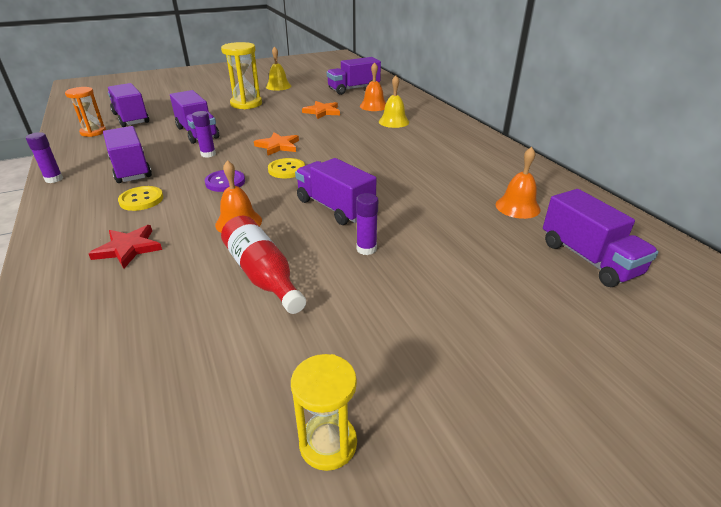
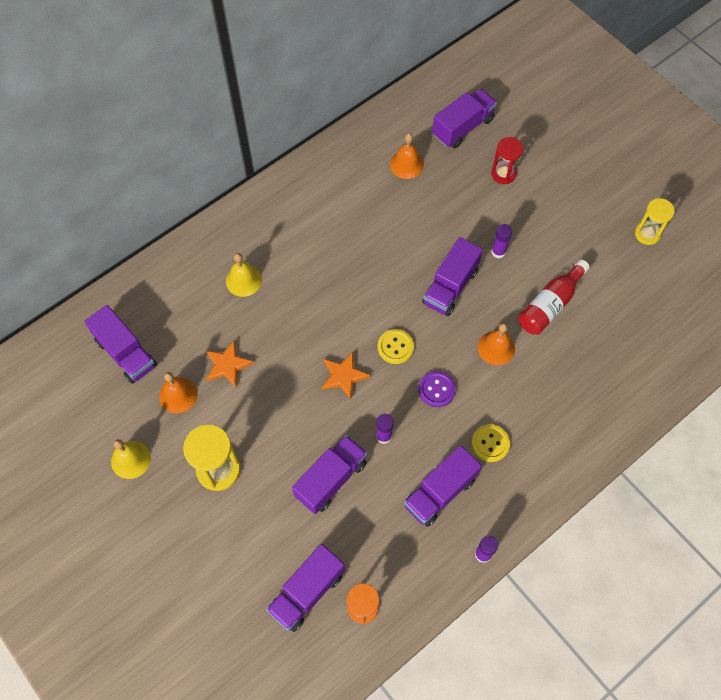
camera: 105 degrees left, 30 degrees up
(128, 248) = (556, 407): red star -> none
(373, 106) = (193, 312): orange bell -> orange bell (178, 395)
(500, 280) = (503, 174): none -> red hourglass

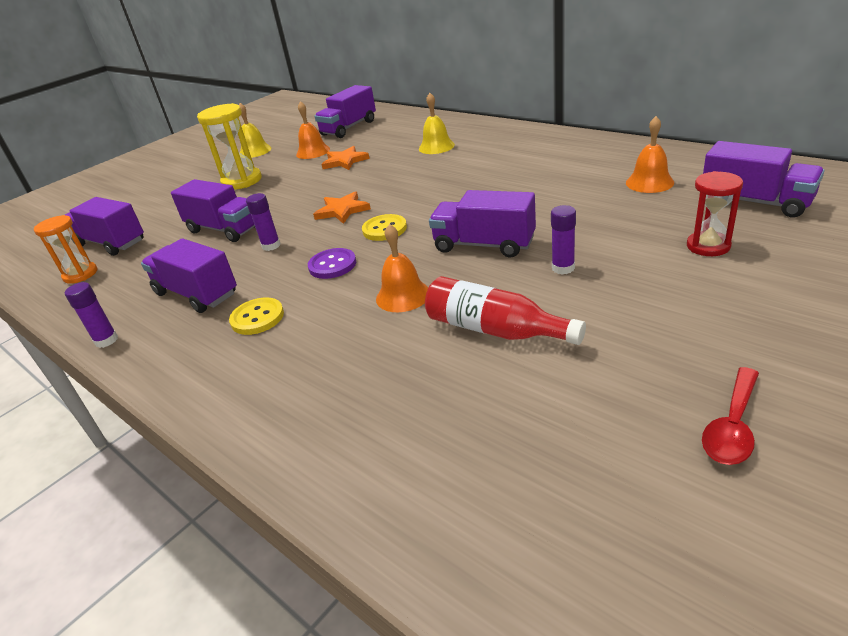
camera: 85 degrees right, 30 degrees down
(647, 234) = (732, 426): yellow hourglass -> red spoon

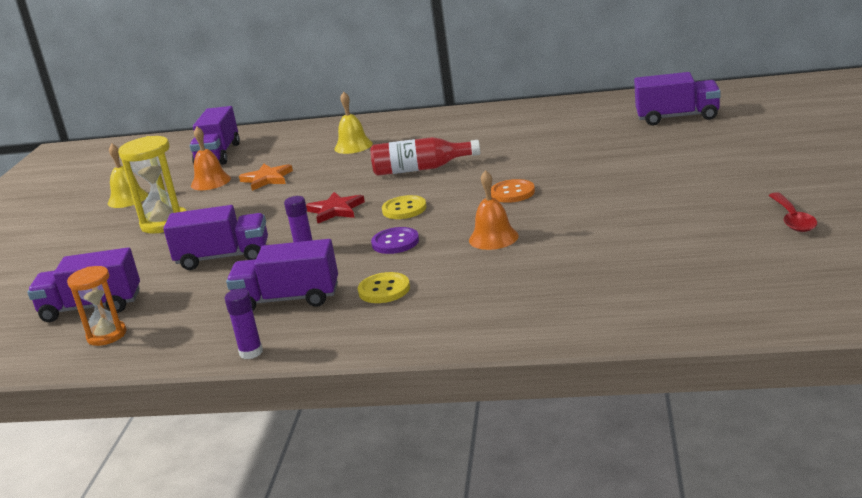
camera: 35 degrees left, 10 degrees down
(342, 210) = (335, 210): orange star -> red star
(484, 245) = (512, 193): purple truck -> orange button
(494, 330) = (595, 230): red bottle -> red bottle (420, 169)
(563, 268) = (595, 187): purple glue stick -> none
(649, 182) = (588, 124): orange bell -> none
(708, 246) = (677, 148): red hourglass -> none

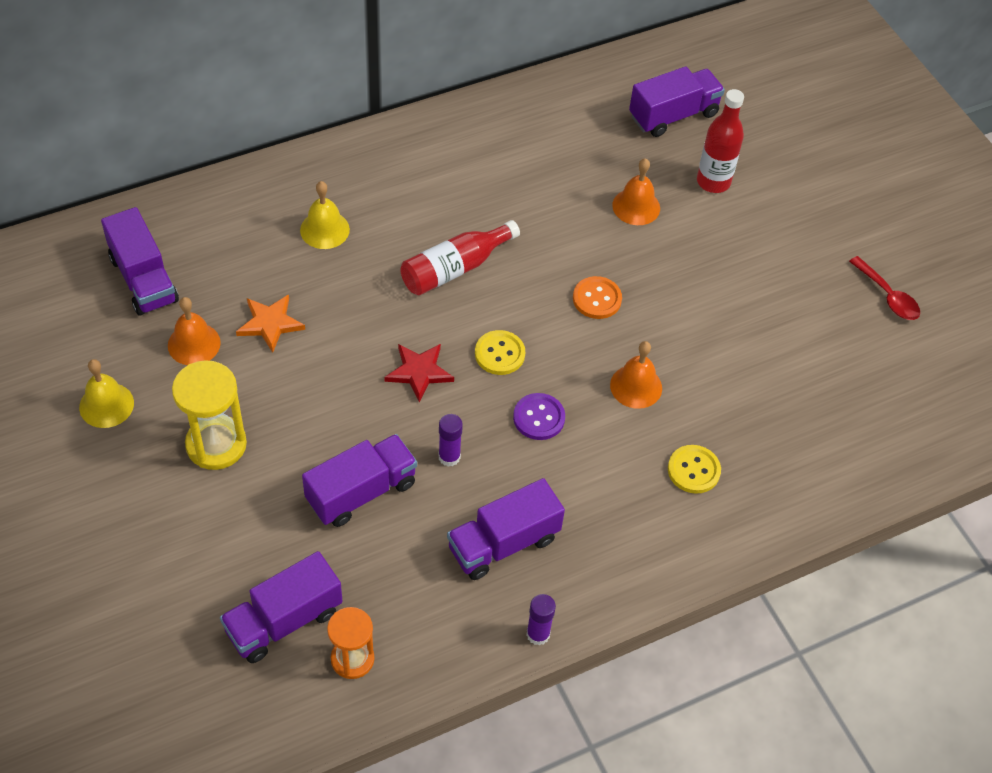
camera: 40 degrees left, 30 degrees up
(384, 290) = (591, 500): yellow button -> yellow button (693, 470)
(597, 154) = (636, 206): none -> orange bell
(679, 148) = (713, 182): none -> red bottle

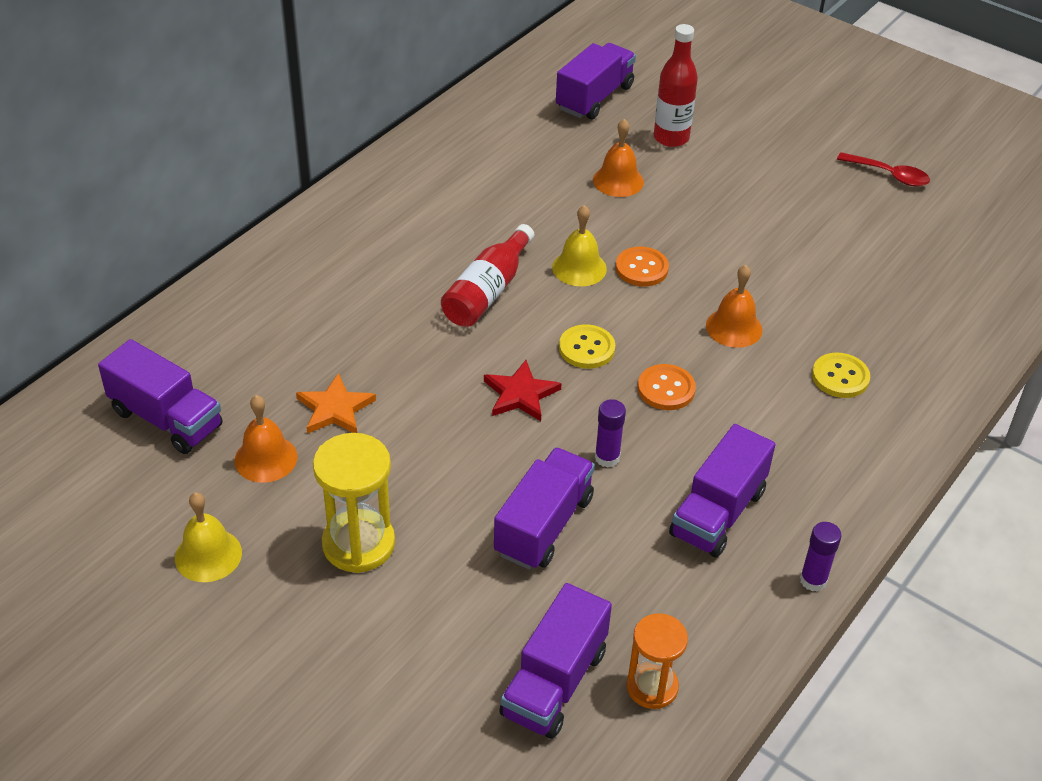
camera: 25 degrees left, 10 degrees down
(324, 229) = (331, 304): yellow bell -> yellow bell (579, 268)
(539, 418) = (666, 389): purple button -> orange button

